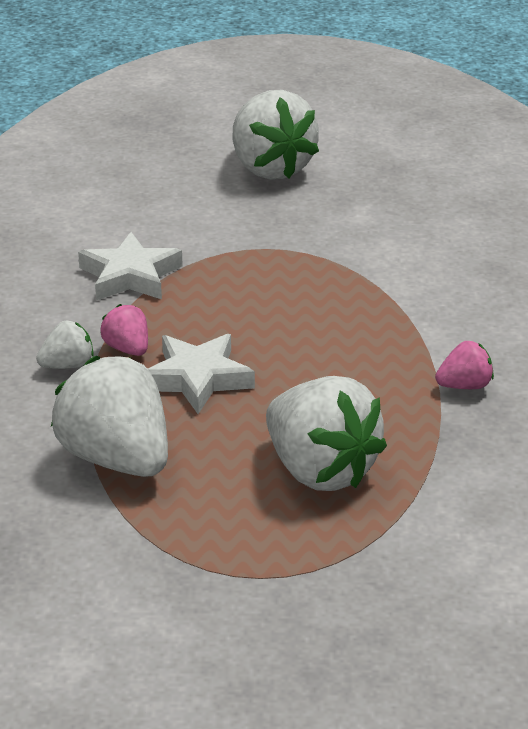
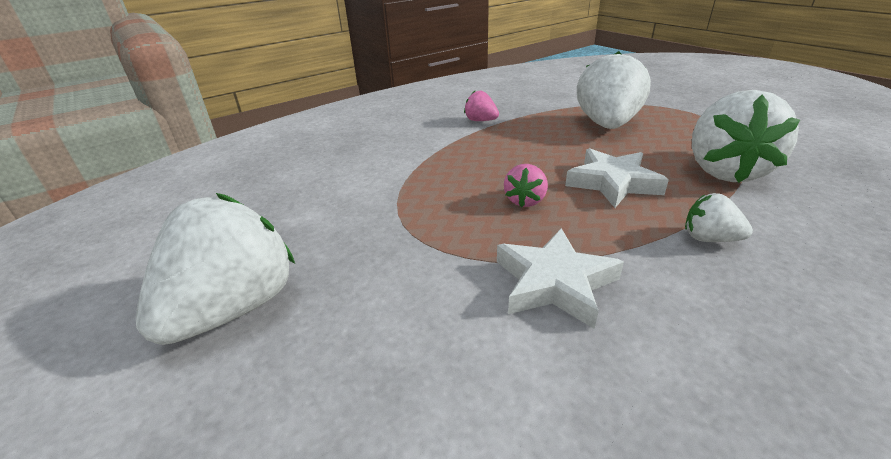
camera: 125 degrees left, 0 degrees up
(127, 349) = (640, 224): pink strawberry -> pink strawberry (525, 200)

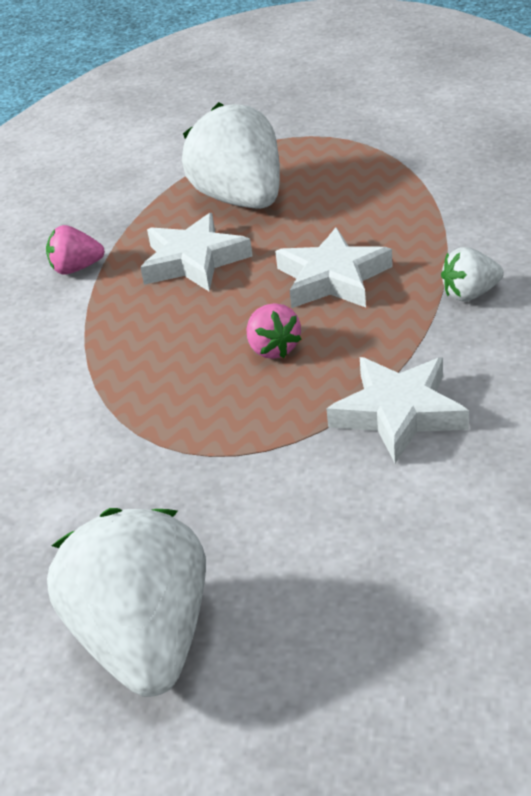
camera: 40 degrees left, 5 degrees up
(541, 140) = (194, 261): none -> white star
(725, 171) = (416, 208): white strawberry -> none

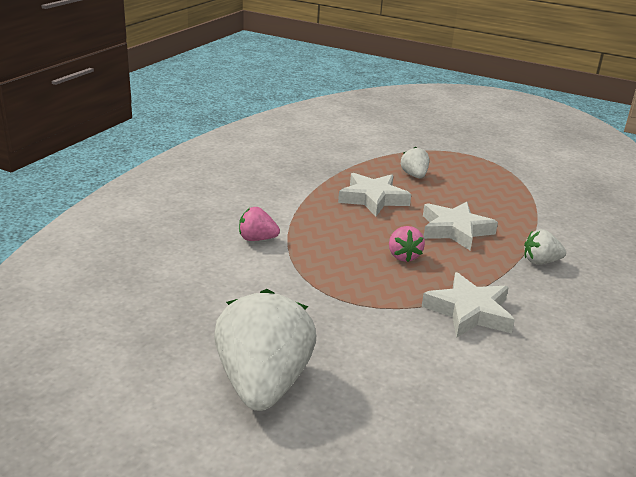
camera: 10 degrees right, 10 degrees down
(76, 268) = (301, 184): pink strawberry -> pink strawberry (257, 239)
(241, 200) = (414, 175): white strawberry -> white strawberry, size x0.47

